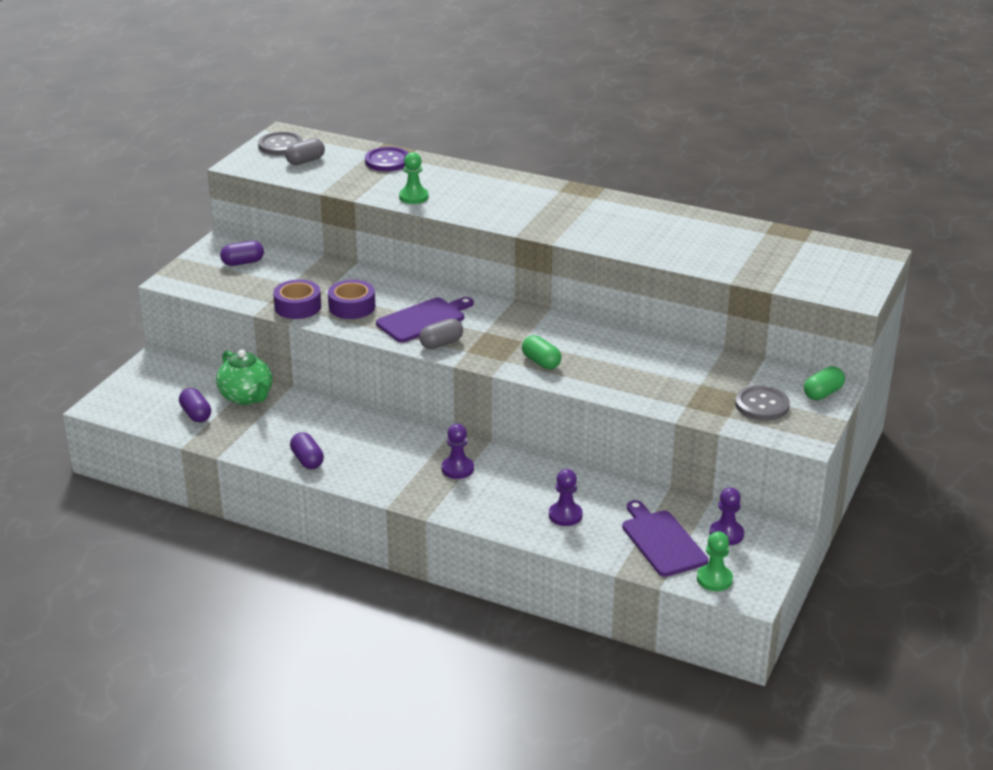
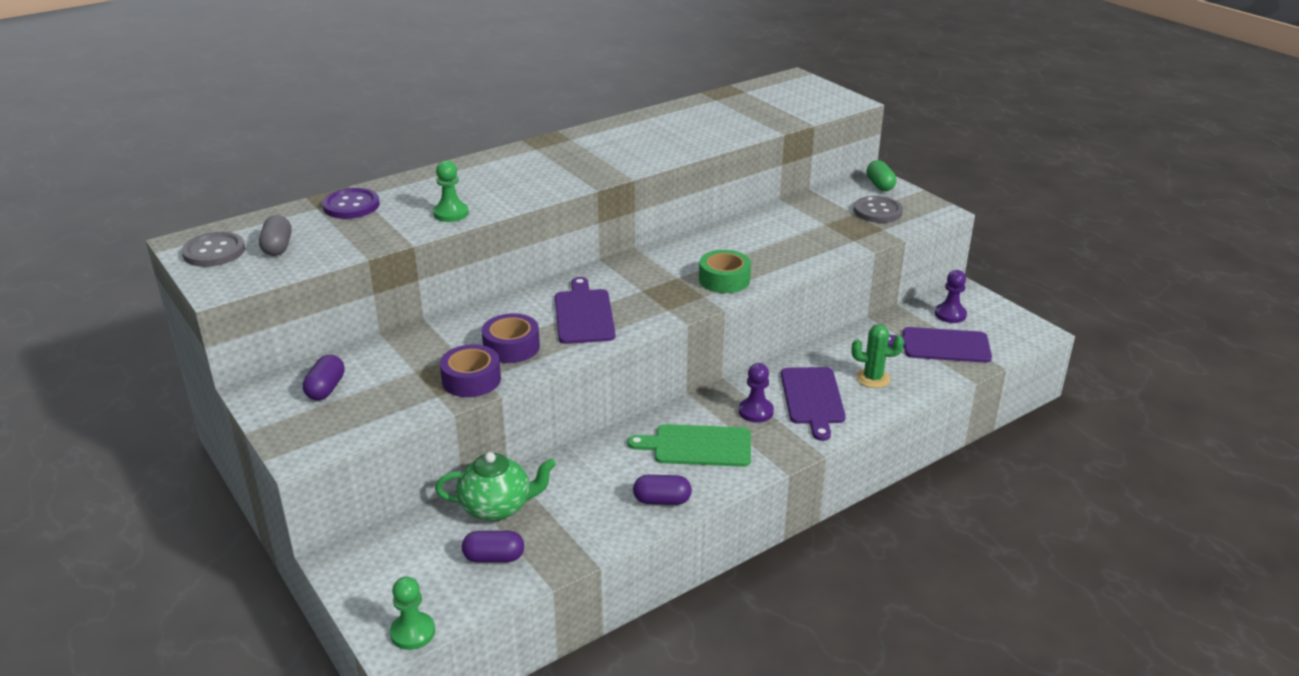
camera: 60 degrees left, 0 degrees up
(387, 455) = (698, 446): none -> green cutting board
(441, 343) = (639, 318): grey capsule -> none
(503, 492) = (812, 399): none -> purple cutting board
(541, 362) = (724, 279): green capsule -> green tape
(565, 515) = (873, 378): purple pawn -> green cactus
(714, 579) = (1007, 340): green pawn -> green pawn (413, 632)

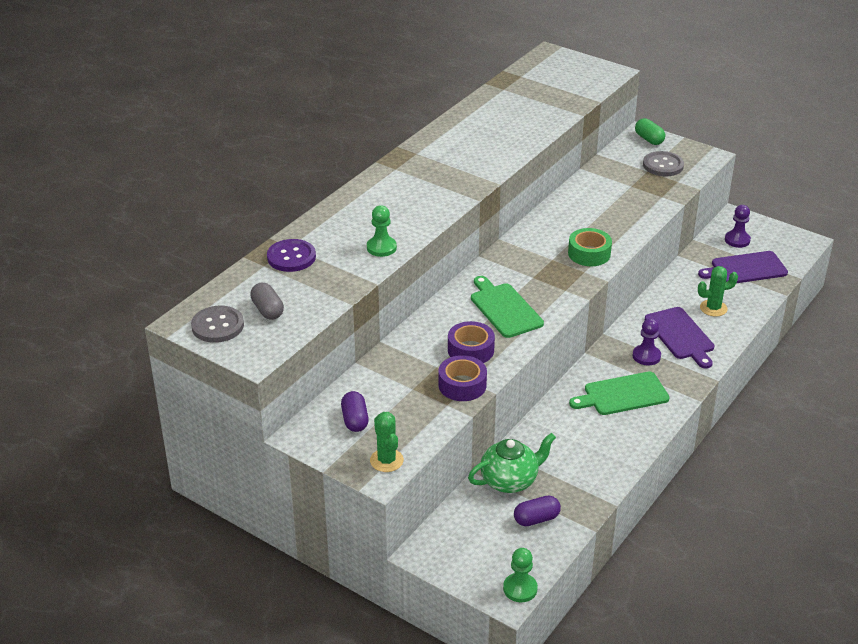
camera: 20 degrees left, 5 degrees up
(321, 437) = (386, 460): none -> green cactus
(584, 314) = (504, 309): purple cutting board -> green cutting board
(662, 500) = (626, 444): purple capsule -> none

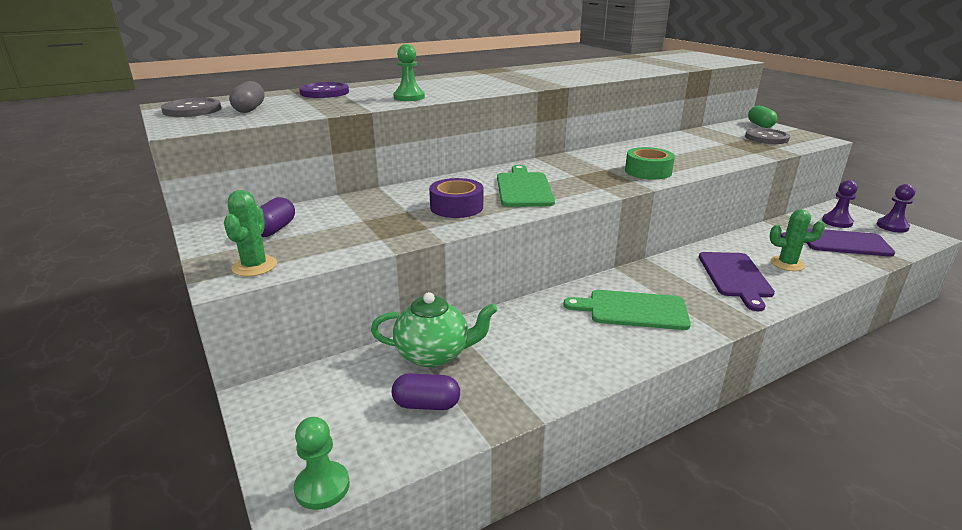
camera: 25 degrees right, 10 degrees down
(462, 385) = (416, 228): purple tape -> none
(646, 356) = (683, 284): purple pawn -> purple pawn (892, 226)

